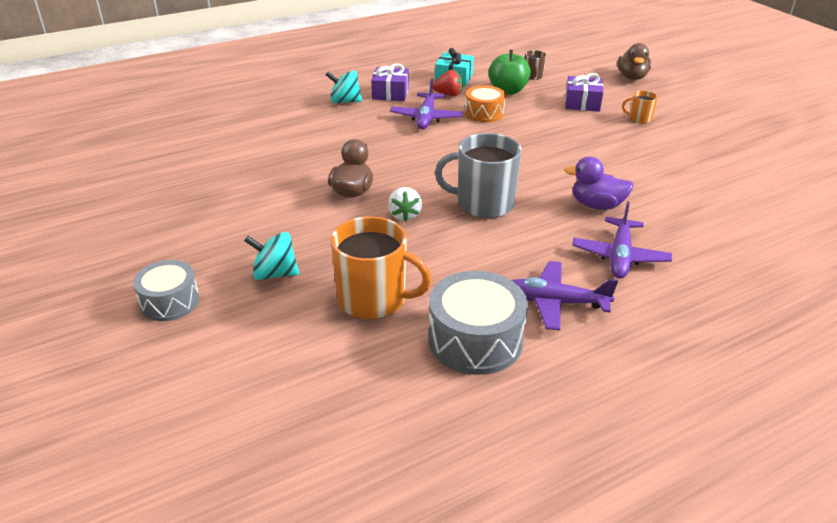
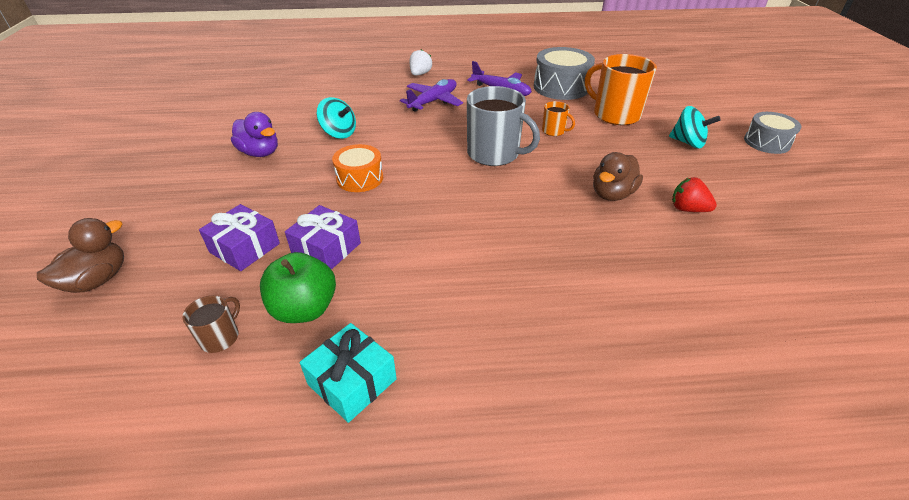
camera: 155 degrees left, 5 degrees up
(345, 101) = (585, 371): turquoise spinning top -> turquoise spinning top (339, 133)
(390, 93) = (494, 370): purple gift -> purple gift (326, 248)
(404, 215) = (569, 160): white strawberry -> white strawberry (420, 74)
(426, 118) = (473, 282): purple plane -> none
(448, 95) = (401, 330): red strawberry -> red strawberry (687, 209)
(484, 113) = (388, 268): orange drum -> orange drum (360, 178)
(596, 205) = (404, 132): purple duck -> purple duck (260, 153)
(639, 118) = (226, 203): orange mug -> orange mug (554, 131)

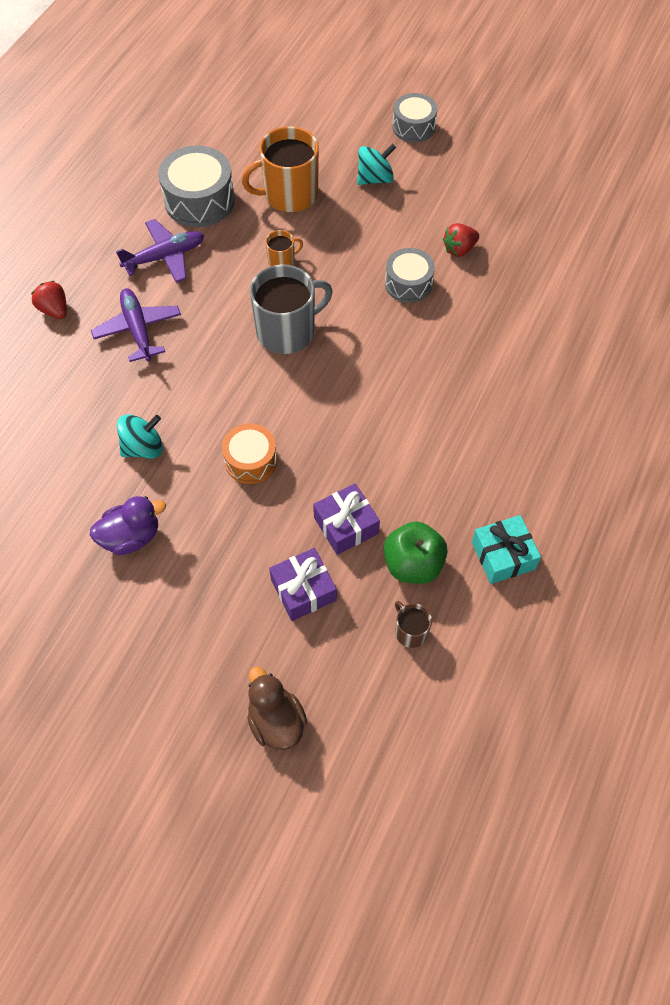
camera: 60 degrees left, 20 degrees up
(420, 74) = (54, 310): white strawberry -> red strawberry
(612, 194) = (408, 284): brown duck -> grey drum

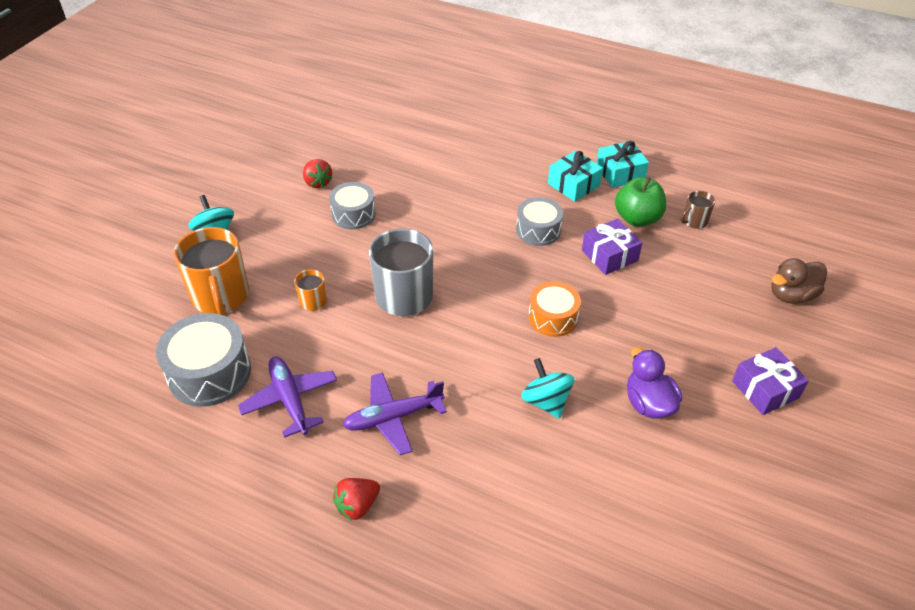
camera: 90 degrees left, 15 degrees down
(303, 590) = (675, 281): purple gift -> purple gift (765, 389)
(413, 127) = (152, 206): grey drum -> grey drum (538, 230)
(474, 499) = (573, 185): none -> turquoise gift

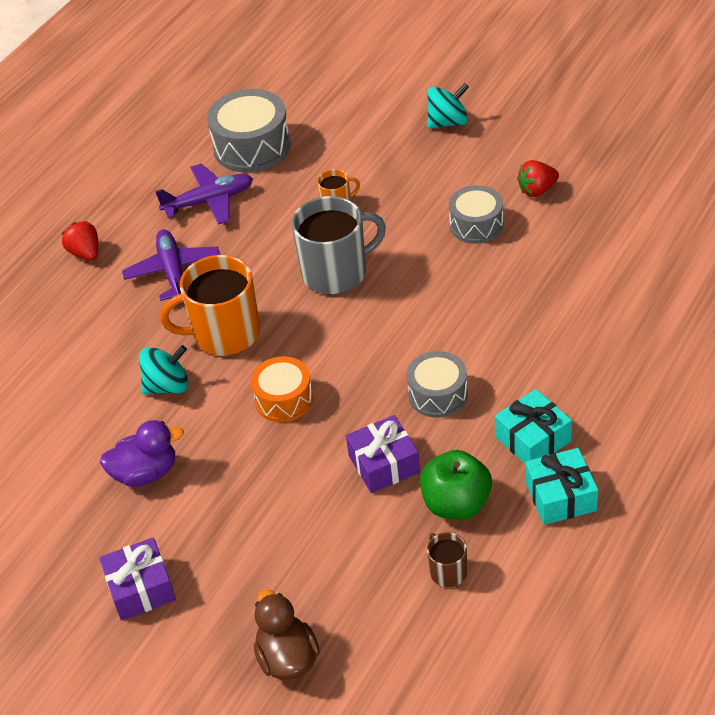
camera: 100 degrees right, 0 degrees up
(221, 296) = (351, 139): orange mug -> orange mug (224, 334)

